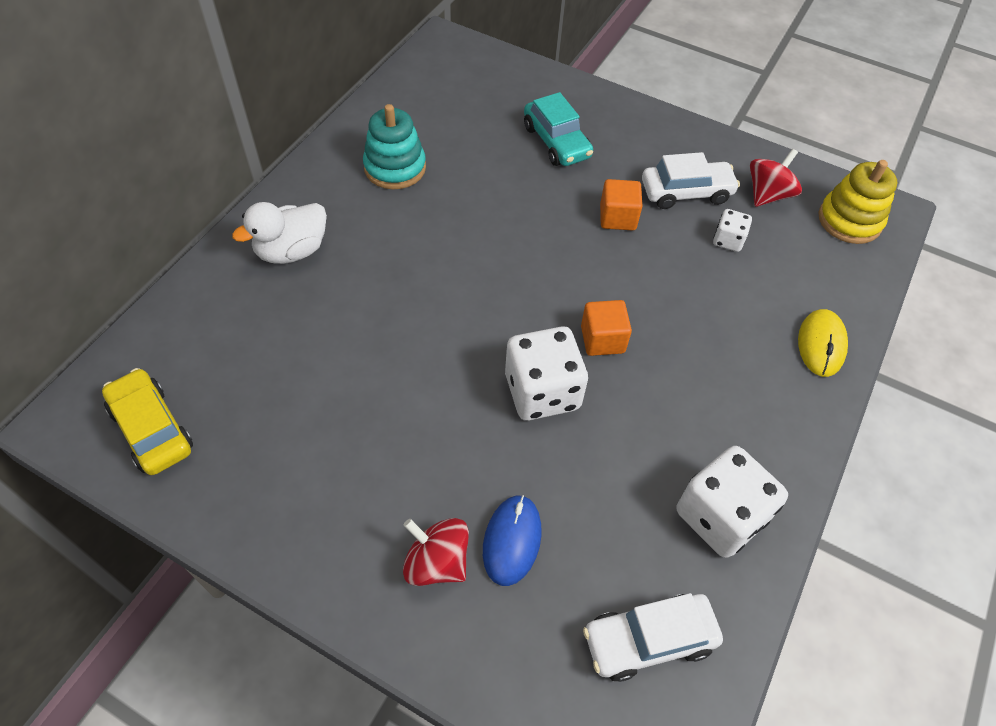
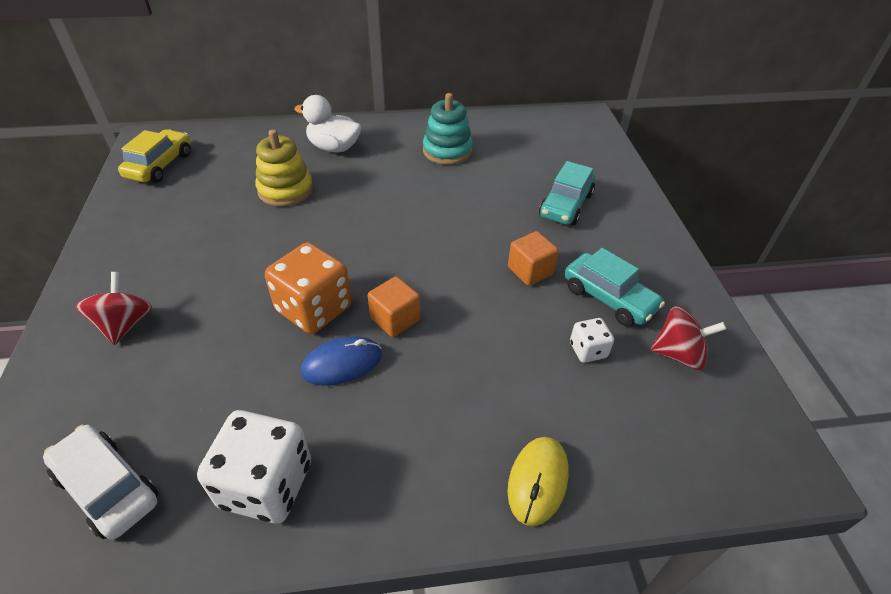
camera: 55 degrees right, 10 degrees down
(512, 541) = (164, 355): blue mouse -> blue mouse (342, 363)
(542, 392) = (314, 309): white dice -> orange dice
(686, 192) = (609, 298): white car -> turquoise car
(821, 344) = (537, 481): yellow mouse -> yellow mouse turned 45 degrees counterclockwise
(849, 220) = (730, 435): yellow stacking toy -> yellow stacking toy (285, 190)

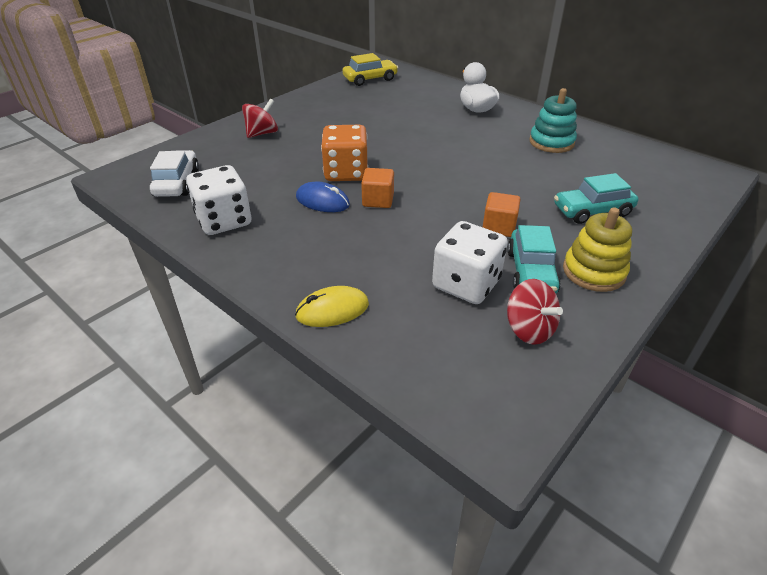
camera: 50 degrees right, 5 degrees down
(285, 190) = (415, 117): yellow stacking toy -> yellow stacking toy (593, 272)
(588, 350) = (466, 284): white dice -> white dice, size x1.98

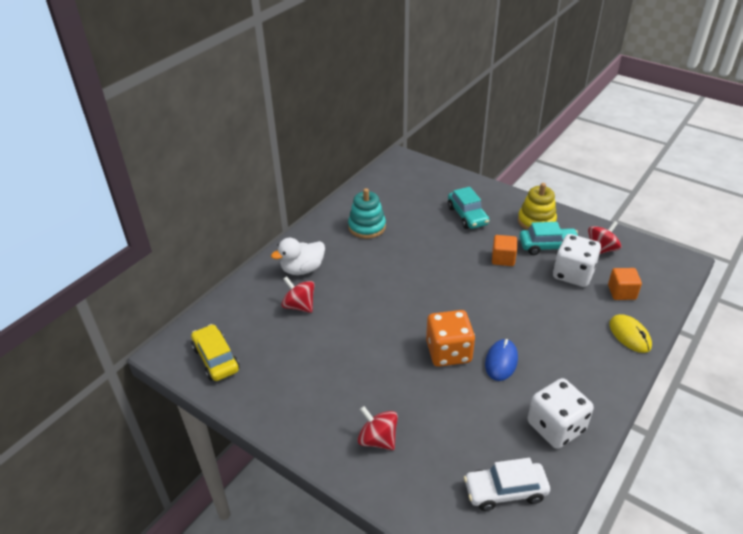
camera: 95 degrees left, 0 degrees up
(378, 200) = (488, 325): orange cube -> orange cube (621, 292)
(425, 107) = (299, 306): none -> red spinning top

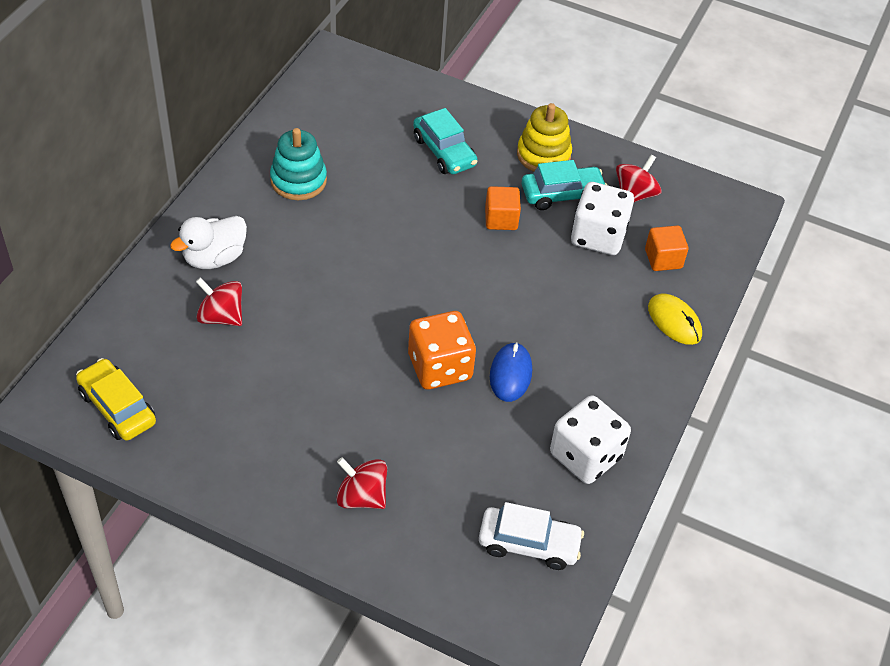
camera: 15 degrees left, 10 degrees up
(505, 491) = (529, 544): white car -> white car turned 150 degrees counterclockwise

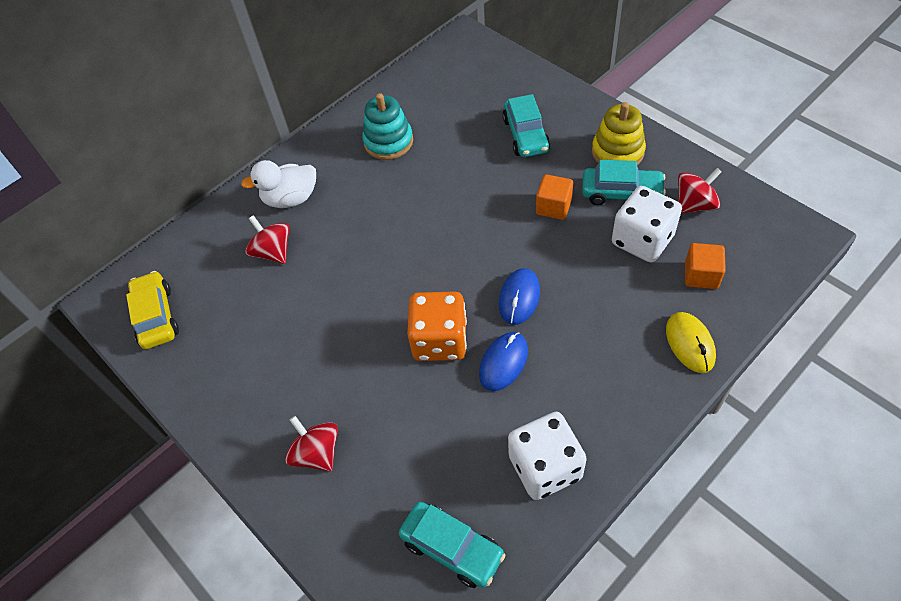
camera: 30 degrees right, 5 degrees up
(501, 312) = (519, 298): none -> blue mouse
(529, 544) = (452, 548): white car -> turquoise car

